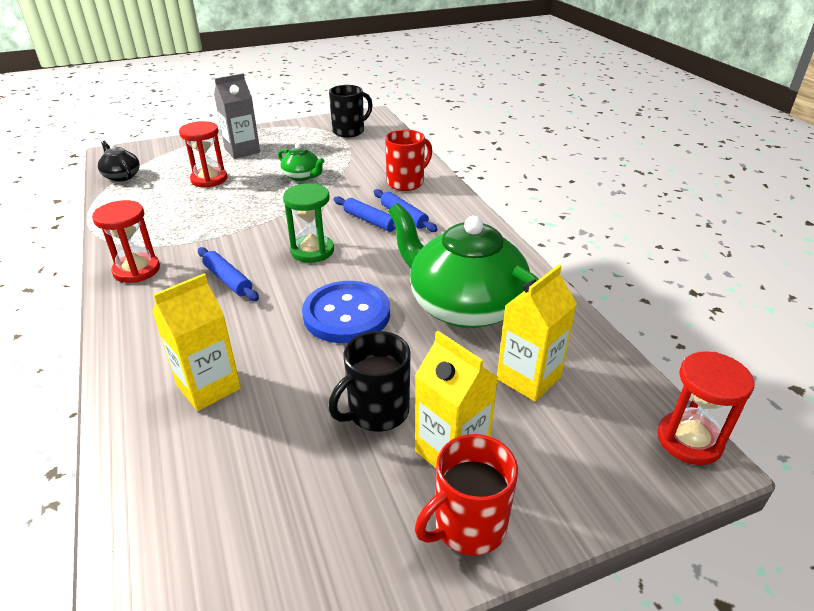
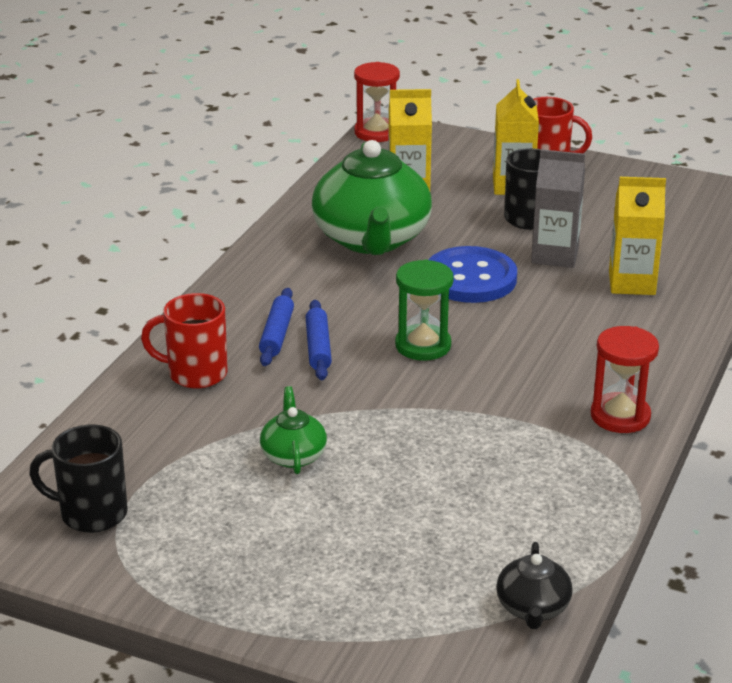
camera: 135 degrees left, 5 degrees down
(209, 179) = (415, 522): red hourglass -> none
(228, 280) = (537, 358): blue rolling pin -> none
(242, 151) = (301, 564): grey carton -> grey carton (555, 255)

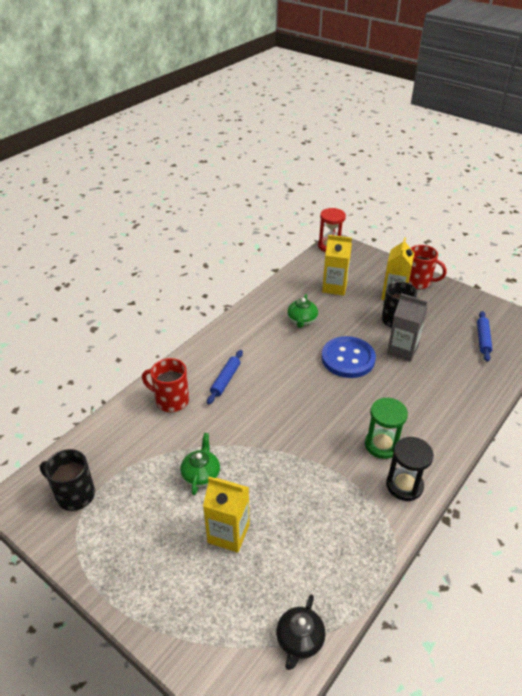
camera: 15 degrees right, 10 degrees up
(318, 347) = (244, 394): blue rolling pin -> blue rolling pin (483, 339)
(372, 239) = (302, 320): green teapot -> green teapot, size x0.46
(423, 345) = (304, 404): green hourglass -> green hourglass (382, 445)
(620, 416) = (404, 485): red hourglass -> black hourglass
(631, 283) = (442, 379): yellow carton -> yellow carton (228, 533)

